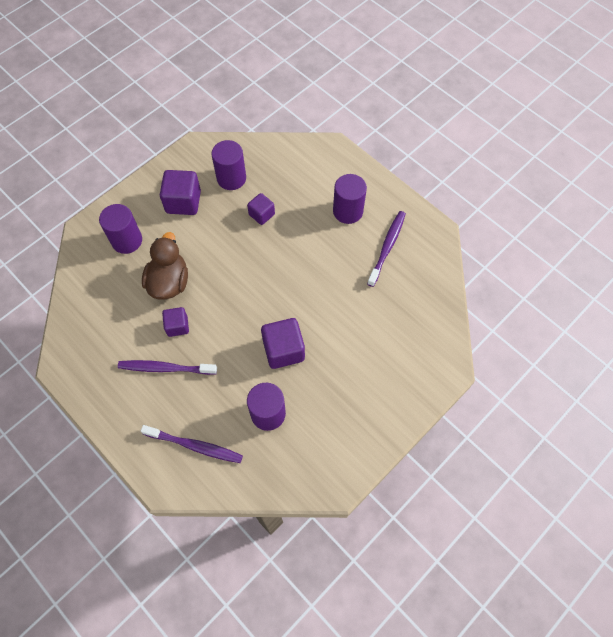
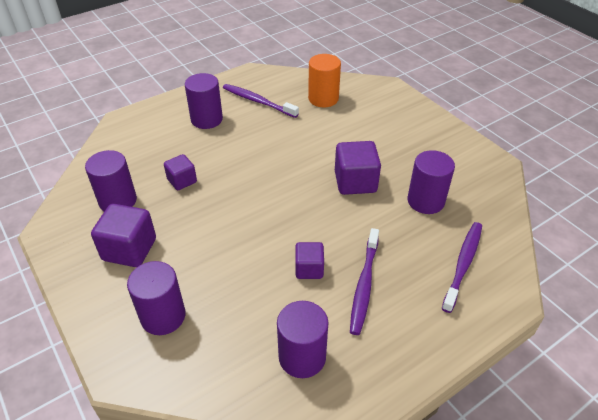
camera: 80 degrees left, 20 degrees down
(99, 333) = (302, 357): none -> purple cylinder
(169, 282) = (244, 273): brown duck -> none
(407, 306) = (323, 99): none -> orange cylinder

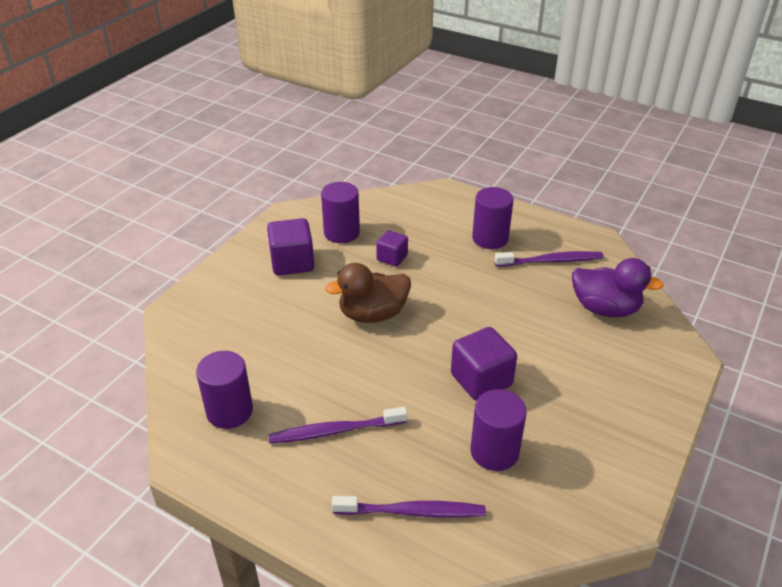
camera: 65 degrees right, 5 degrees down
(163, 316) = (234, 310): purple cylinder -> none
(243, 216) = (373, 314): none -> brown duck
(257, 101) = (551, 261): purple toothbrush -> purple toothbrush turned 75 degrees clockwise
(309, 269) = (333, 383): purple cube -> none
(323, 99) = (605, 308): orange cylinder -> purple duck

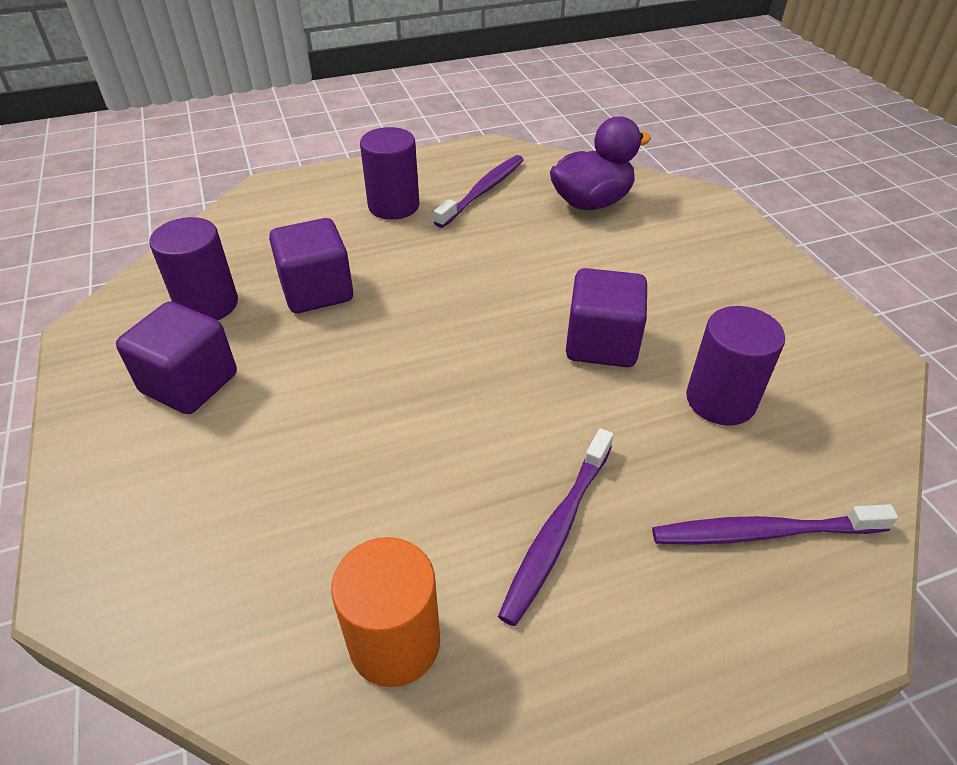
camera: 50 degrees left, 5 degrees up
(229, 411) = (395, 642): purple cylinder -> orange cylinder
(373, 314) = (390, 366): brown duck -> none
(392, 258) = (317, 291): purple cube -> purple cube, size x1.64
(413, 512) = (762, 533): purple toothbrush -> purple toothbrush turned 135 degrees counterclockwise

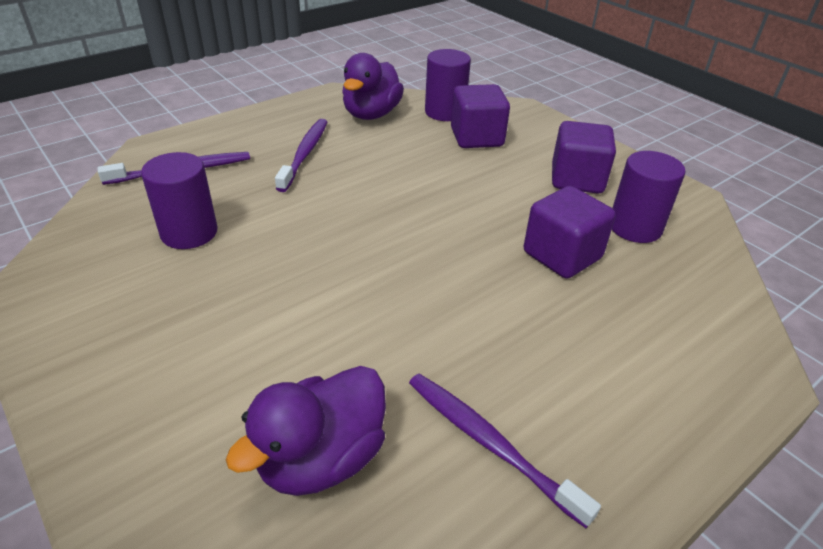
camera: 160 degrees right, 5 degrees down
(393, 206) = (585, 380): purple cylinder -> purple cylinder (445, 112)
(395, 642) = (371, 114): orange cylinder -> purple duck
(483, 191) = (488, 443): purple toothbrush -> purple toothbrush turned 120 degrees clockwise
(601, 343) = (288, 257): purple cube -> purple cube (476, 137)

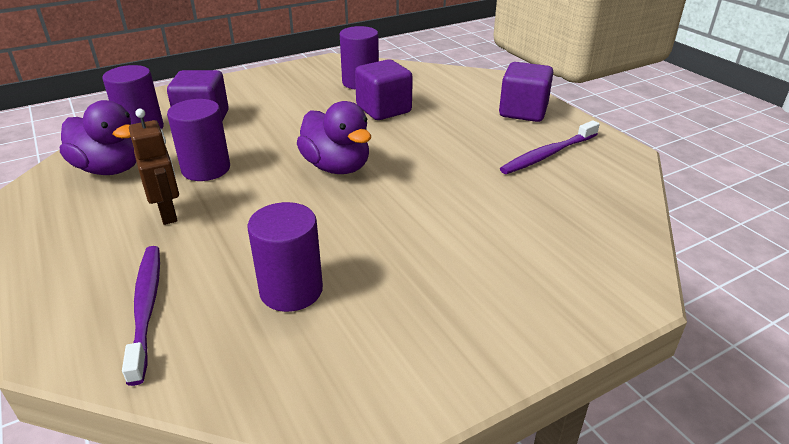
camera: 80 degrees left, 5 degrees down
(305, 154) = (168, 213): purple toothbrush -> brown robot
(321, 458) = (569, 211): purple duck -> purple duck (337, 167)
(380, 157) = (206, 169): none -> purple cylinder
(577, 179) = (293, 90): purple cube -> purple cube (523, 112)

